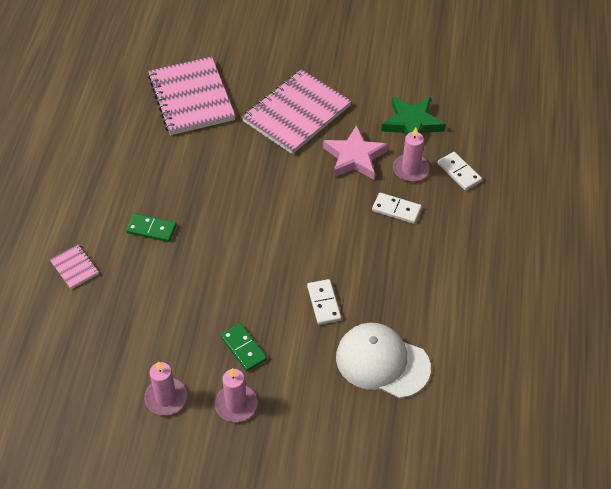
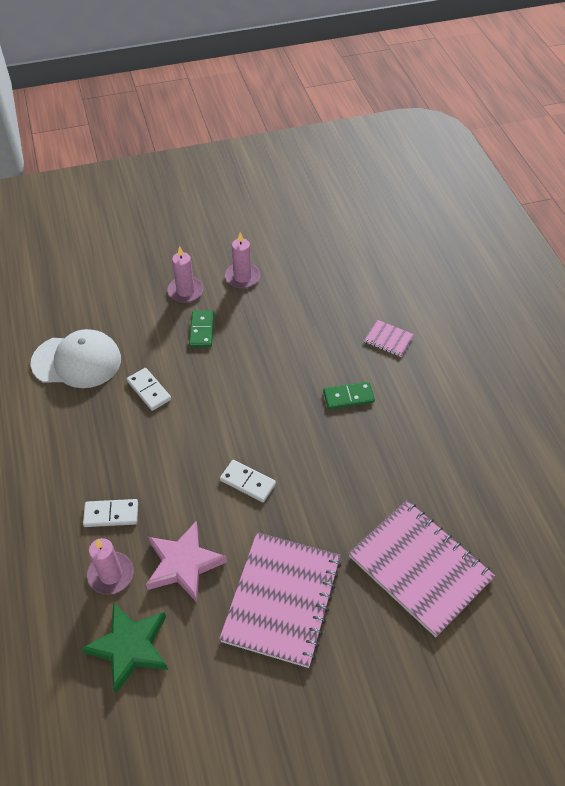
camera: 155 degrees right, 0 degrees up
(243, 348) = (202, 330): green domino -> green domino turned 60 degrees clockwise
(459, 172) = (50, 594): white domino -> white domino (248, 482)

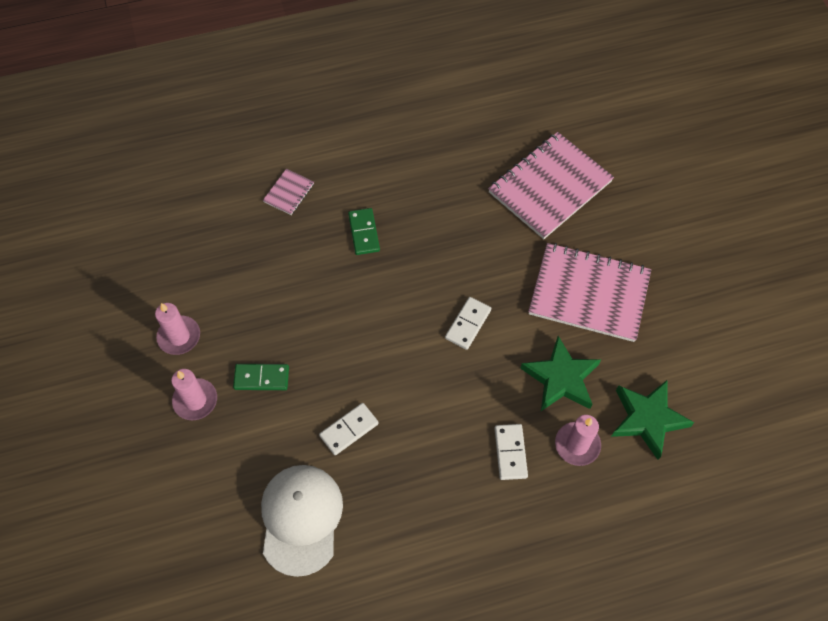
camera: 90 degrees left, 10 degrees up
(183, 564) = (561, 378): pink star -> green star

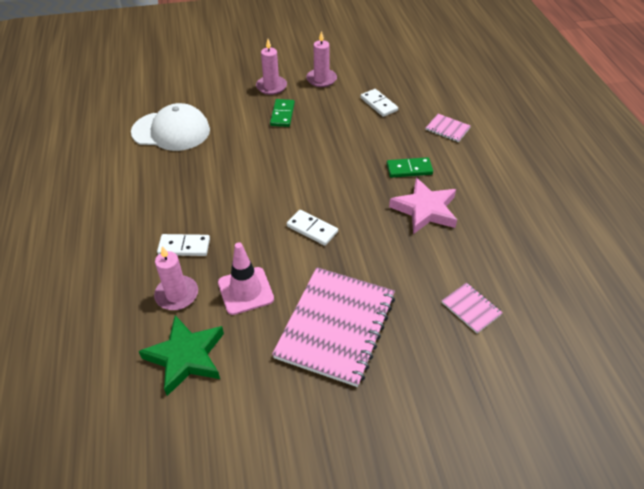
camera: 95 degrees right, 15 degrees down
(349, 429) = (231, 155): white domino -> white domino (379, 104)
(427, 219) = (425, 210): none -> pink star
(550, 187) = (471, 308): pink notebook -> pink notebook, size x0.43
(561, 378) = (245, 291): green star -> pink traffic cone

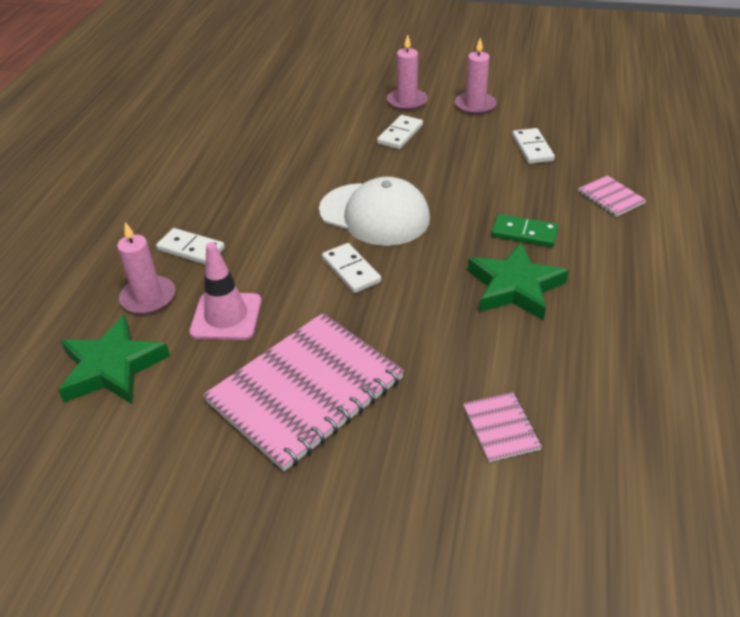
camera: 25 degrees right, 5 degrees down
(171, 131) = (259, 125): white cap -> white cap (374, 214)
(282, 114) = (400, 134): green domino -> white domino
(425, 210) = (514, 287): pink star -> green star

